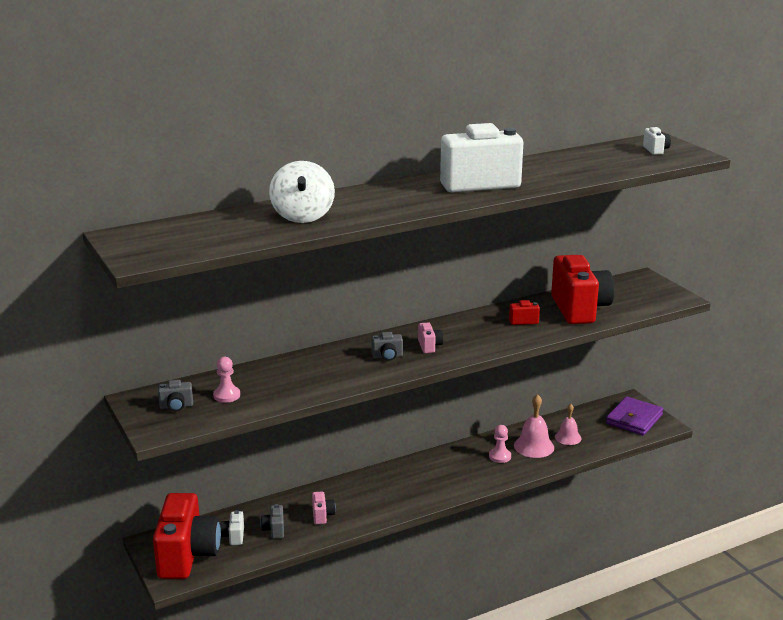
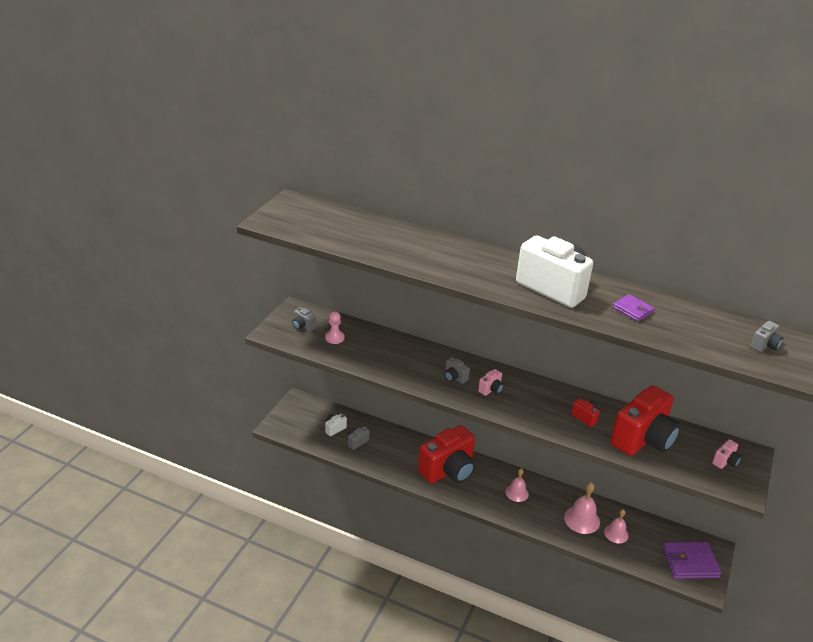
camera: 50 degrees right, 10 degrees up
(187, 556) = (300, 421): red camera -> red camera (448, 471)
(302, 216) = (398, 245): white spinning top -> none
(322, 515) = (391, 455): pink camera -> pink camera (725, 462)
(463, 464) = (517, 493): none -> pink bell
(500, 456) = (548, 507): pink pawn -> none
(552, 170) = (633, 310): none -> purple wallet
(655, 150) = (764, 345): white camera -> grey camera

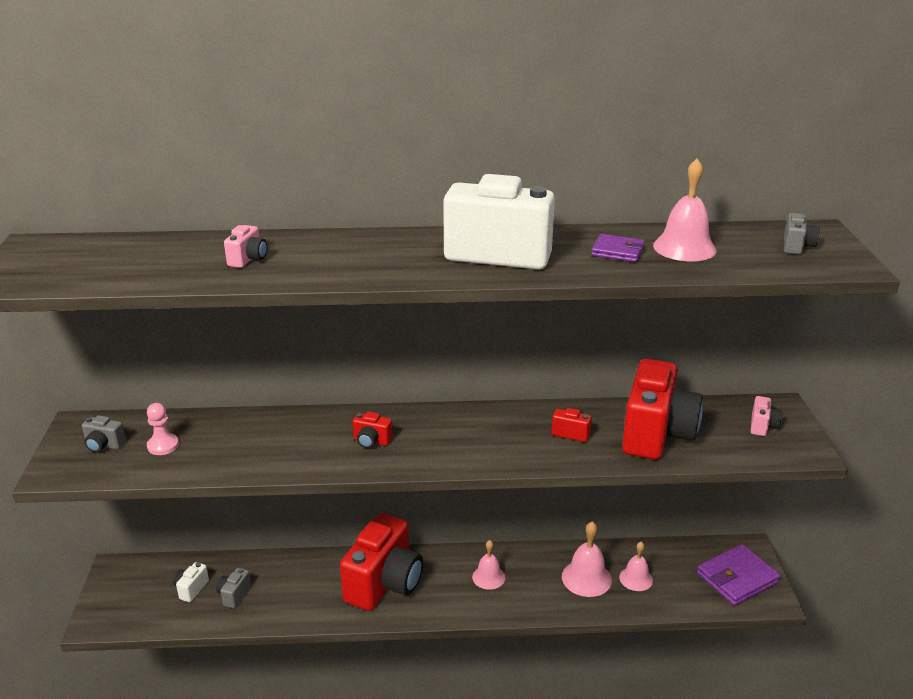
camera: 25 degrees left, 5 degrees down
(454, 378) = (371, 441): grey camera -> red camera
(491, 390) = (430, 440): pink camera -> pink camera (248, 259)
(682, 321) = (684, 248): none -> pink bell

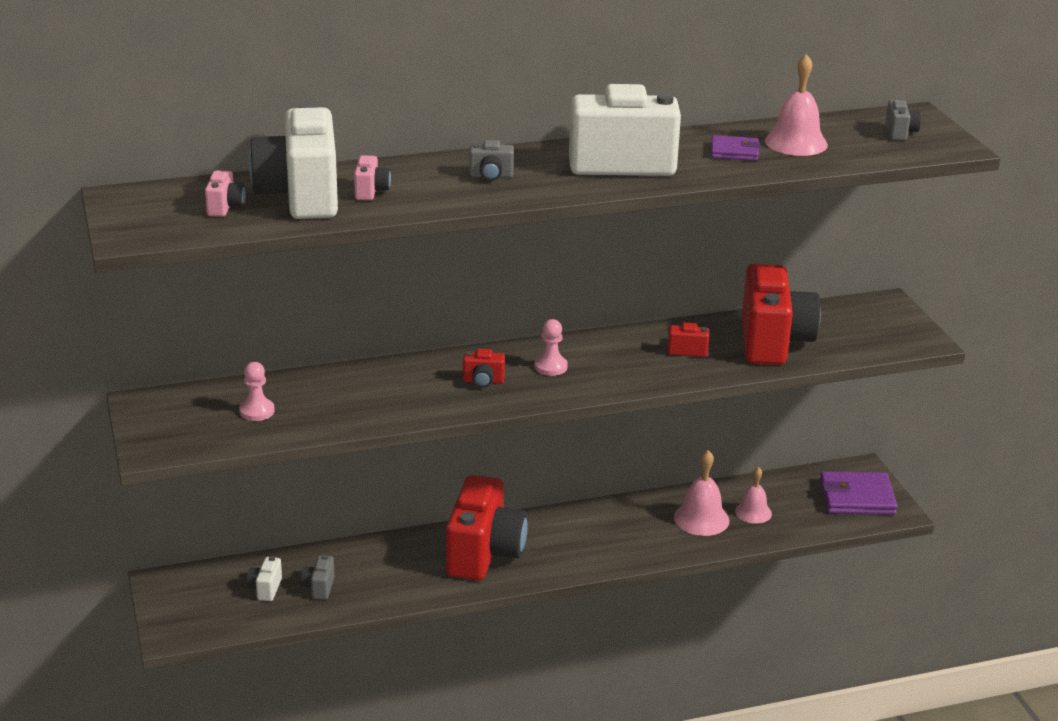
camera: 15 degrees left, 0 degrees up
(104, 445) = (189, 419): grey camera -> grey camera (491, 176)
(182, 259) = (300, 197): none -> white camera
(438, 434) = (551, 367): none -> pink pawn
(488, 577) = (596, 532): pink bell -> none
(737, 578) = (856, 498): purple wallet -> purple wallet turned 45 degrees clockwise
(762, 426) = (875, 323): pink camera -> pink camera (225, 207)

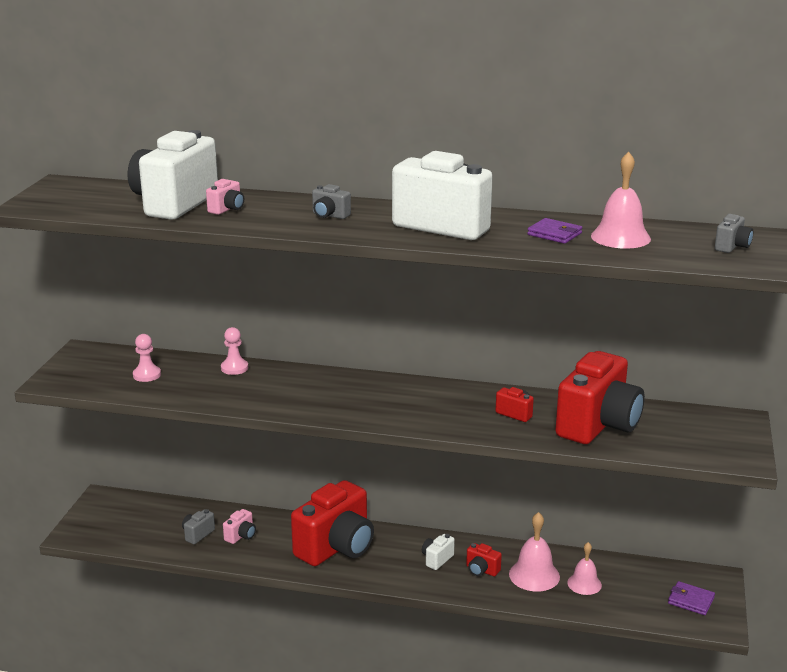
camera: 30 degrees right, 5 degrees down
(225, 207) = (114, 201): pink camera -> pink camera (241, 536)
(265, 589) = (162, 523): white camera -> white camera (437, 559)
(483, 381) = (327, 395): red camera -> red camera (481, 570)
(551, 367) = (390, 398): pink pawn -> pink pawn (234, 368)
(856, 498) = (690, 600): purple wallet -> purple wallet, size x0.59

